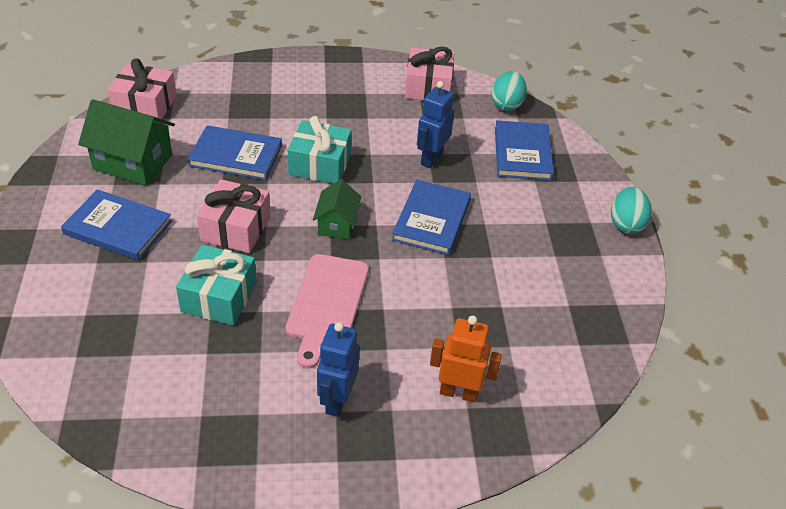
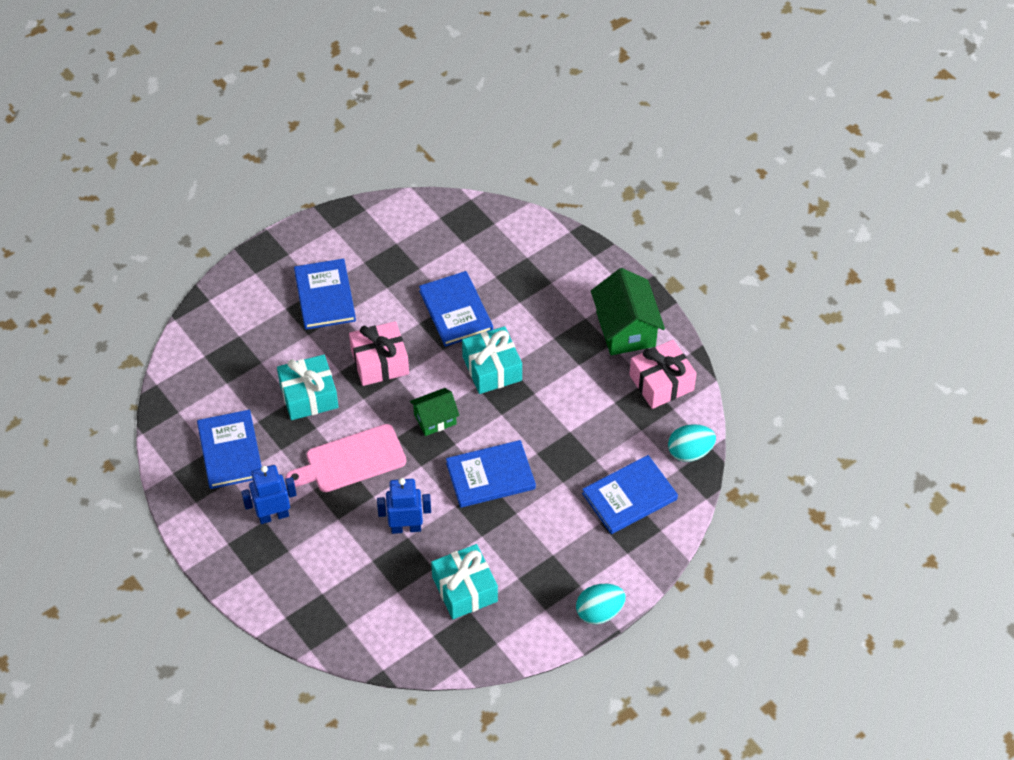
camera: 60 degrees right, 10 degrees up
(133, 162) = (395, 256): green house -> green house (625, 329)
(145, 106) = (462, 217): pink gift -> none
(221, 396) = (230, 451): none -> blue book
(431, 158) = (565, 436): blue robot -> blue robot (406, 527)
(459, 392) = (331, 581): orange robot -> none
(542, 296) = (464, 589): none -> turquoise gift

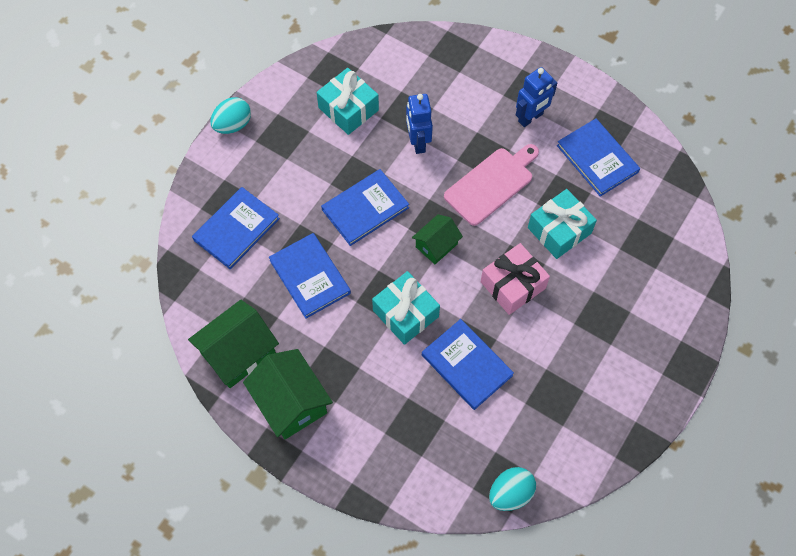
camera: 160 degrees right, 10 degrees up
(324, 296) = (600, 337): blue book -> blue book (310, 276)
(406, 527) = (418, 142): blue robot -> blue robot turned 105 degrees clockwise
(661, 382) = (238, 353): pink gift -> green house
(690, 452) = (193, 289): turquoise egg -> turquoise egg (510, 493)

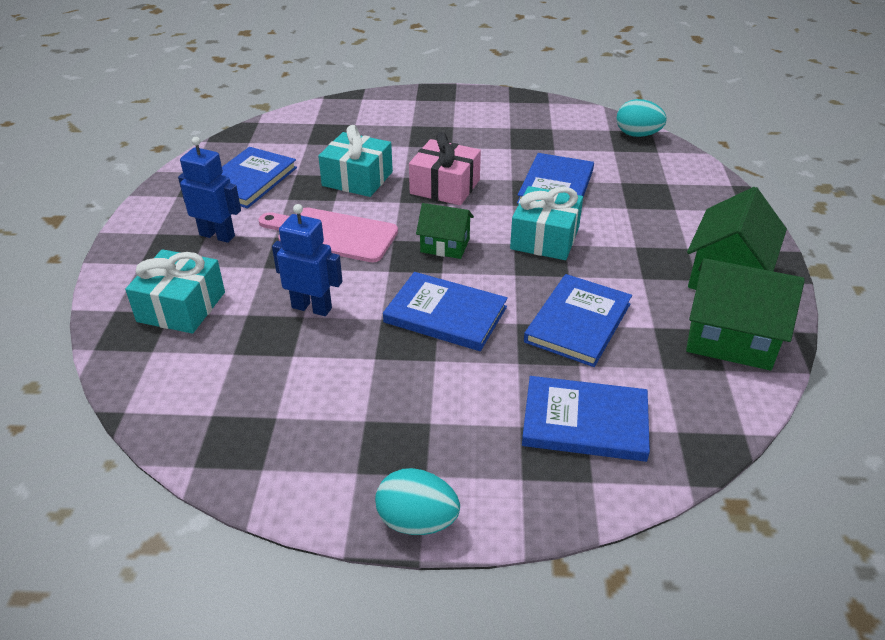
camera: 120 degrees left, 25 degrees down
(348, 109) = (297, 394): turquoise gift -> turquoise gift (181, 307)
(418, 142) = (312, 307): blue robot -> blue robot turned 120 degrees counterclockwise

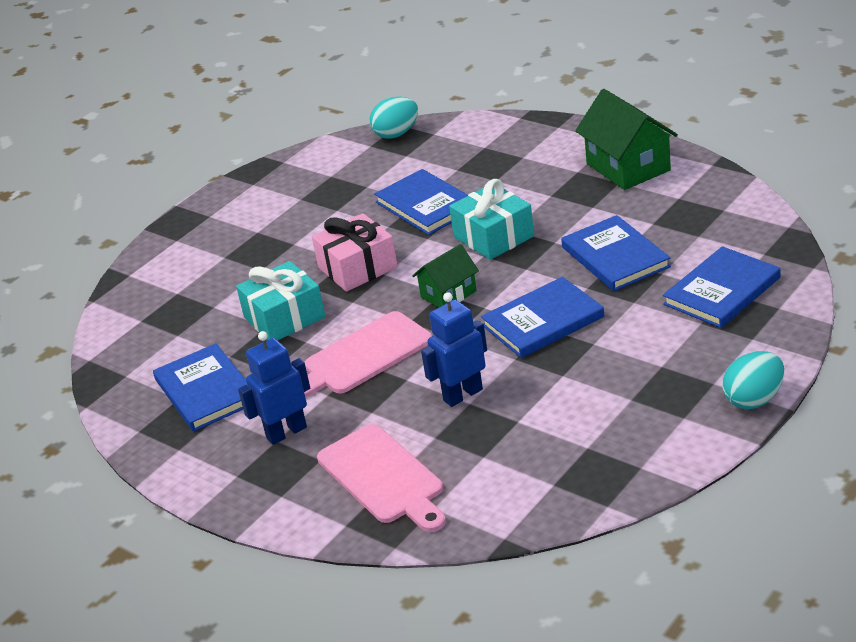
camera: 50 degrees left, 5 degrees down
(181, 307) = (383, 477): turquoise gift -> pink cutting board
(730, 339) = (696, 194): green house -> none

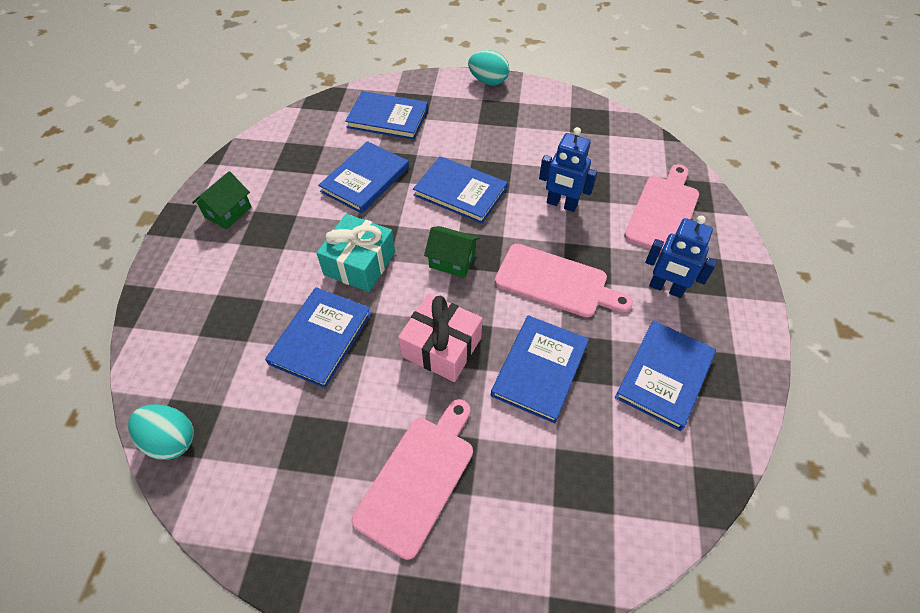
camera: 125 degrees left, 20 degrees up
(260, 235) = (418, 478): none -> pink cutting board
(284, 317) = (539, 369): turquoise gift -> blue book
(628, 167) = (228, 212): green house -> green house, size x0.60

